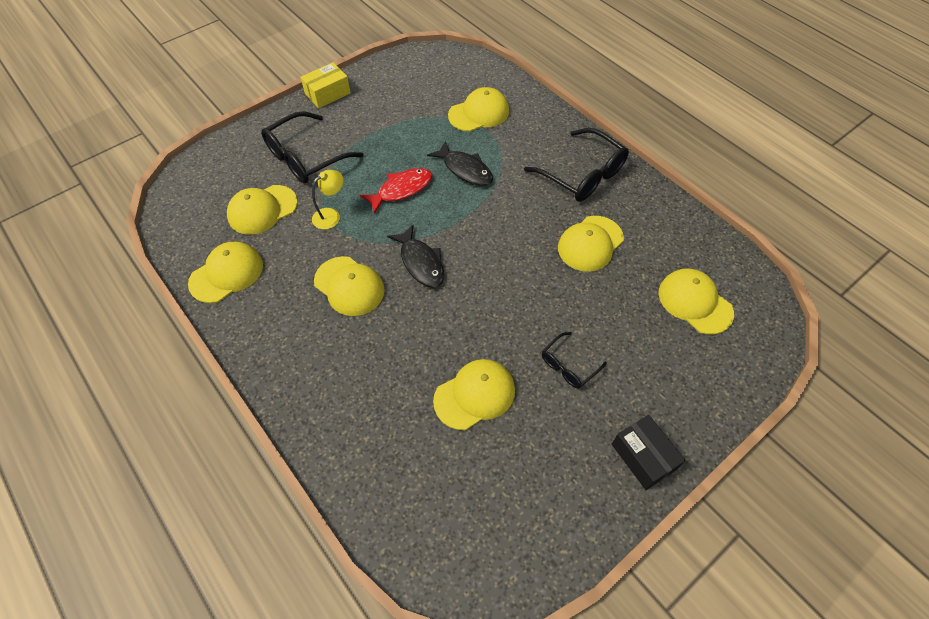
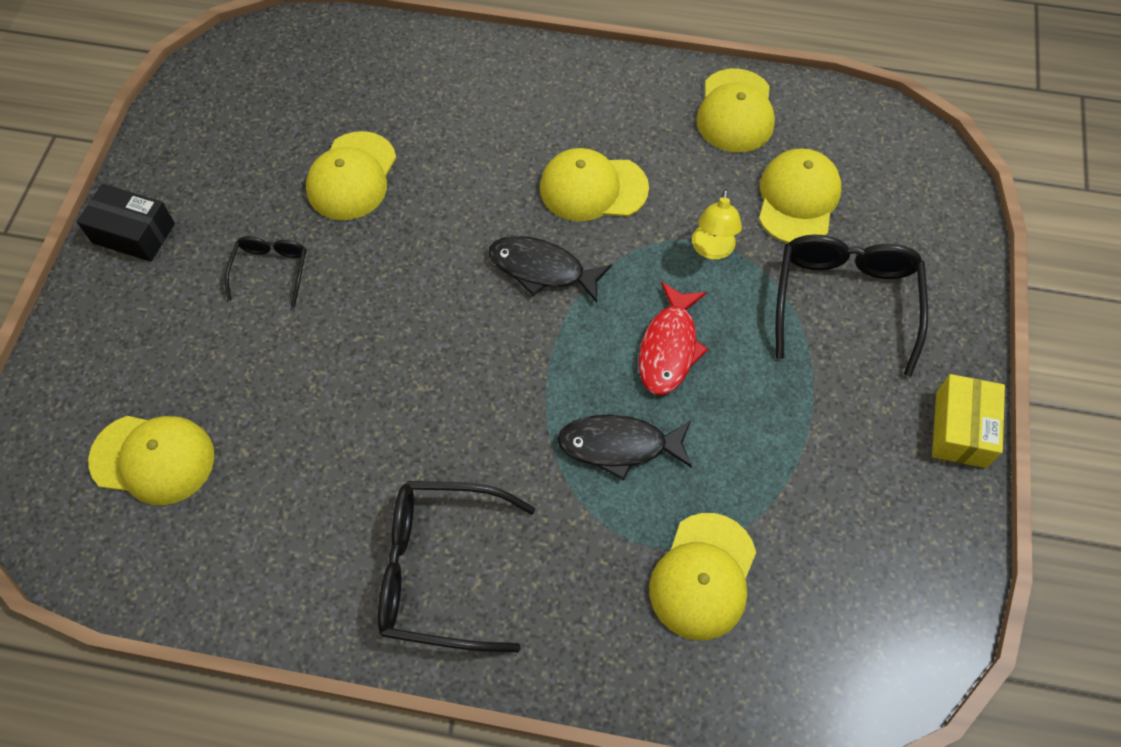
camera: 140 degrees right, 5 degrees up
(590, 243) = (347, 450): yellow cap -> none

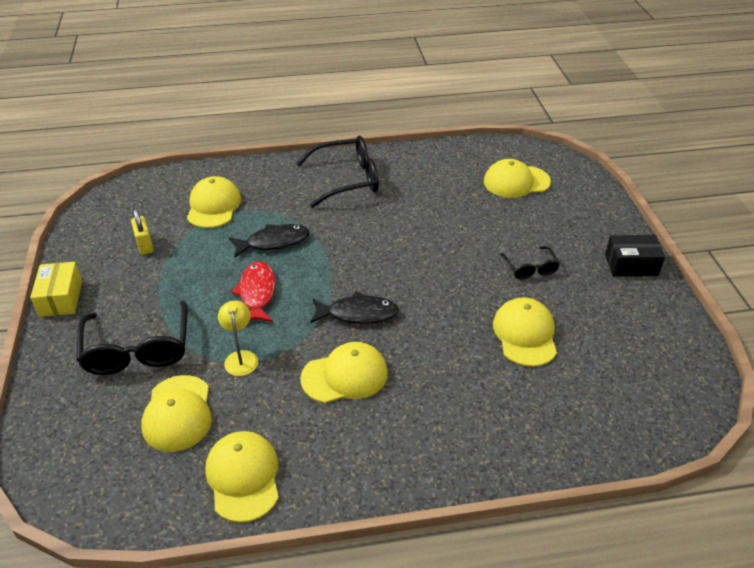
camera: 160 degrees right, 20 degrees down
(831, 508) = (145, 245): none -> yellow padlock

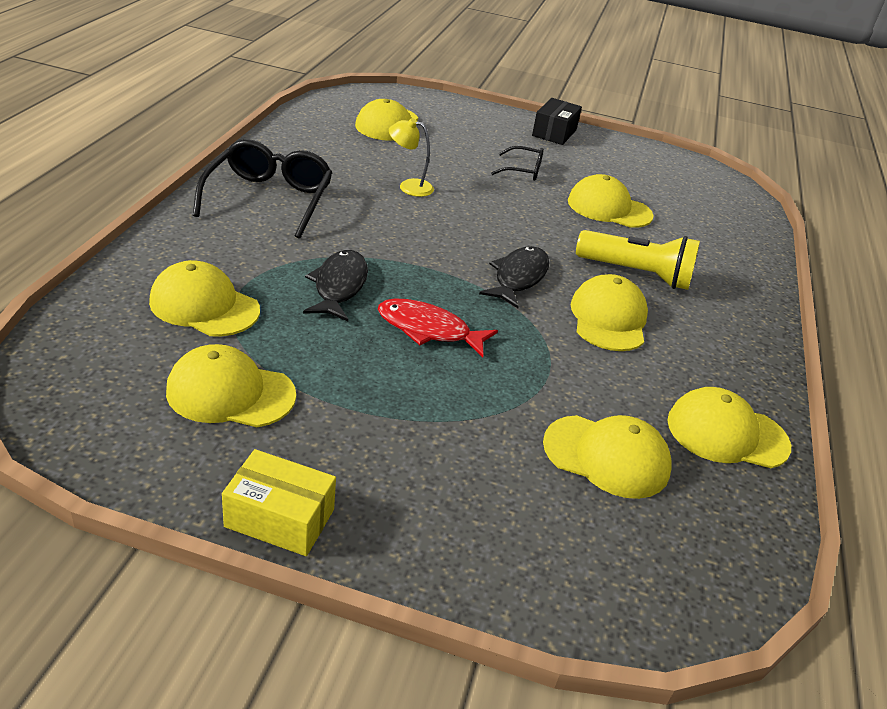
camera: 70 degrees left, 5 degrees down
(137, 349) = (463, 461): black glasses -> none
(145, 245) = (230, 393): yellow padlock -> yellow cap
(241, 357) = (537, 378): yellow lamp -> yellow lamp (409, 186)
(428, 377) = (637, 274): none -> yellow flashlight

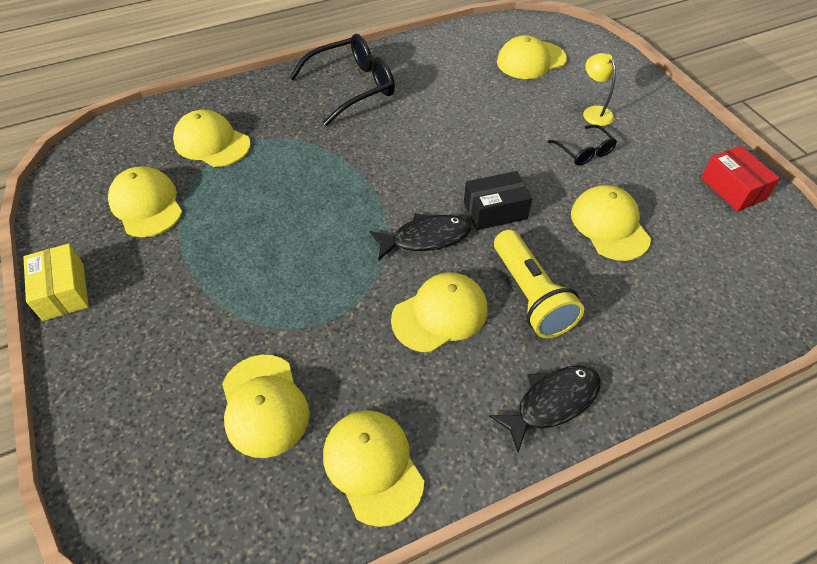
camera: 55 degrees right, 15 degrees up
(204, 306) = (212, 143): yellow cap -> yellow cap turned 45 degrees counterclockwise
(339, 286) = (298, 173): black fish -> black fish (552, 403)
(409, 186) = (463, 121): yellow lamp -> yellow lamp (594, 112)
(428, 330) = (302, 237): red fish -> none
(554, 132) = (680, 129): black box -> black box (495, 210)
(633, 155) = (732, 188): none -> red box

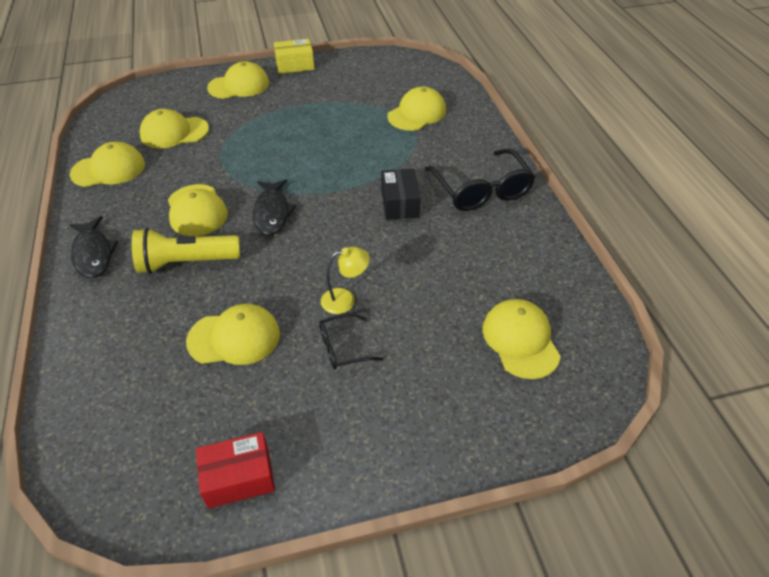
camera: 100 degrees right, 5 degrees down
(146, 205) = (358, 88): yellow cap -> yellow cap (239, 85)
(495, 210) = (285, 259): black box -> black box (400, 203)
(594, 112) = (408, 377): yellow lamp -> yellow lamp (345, 299)

